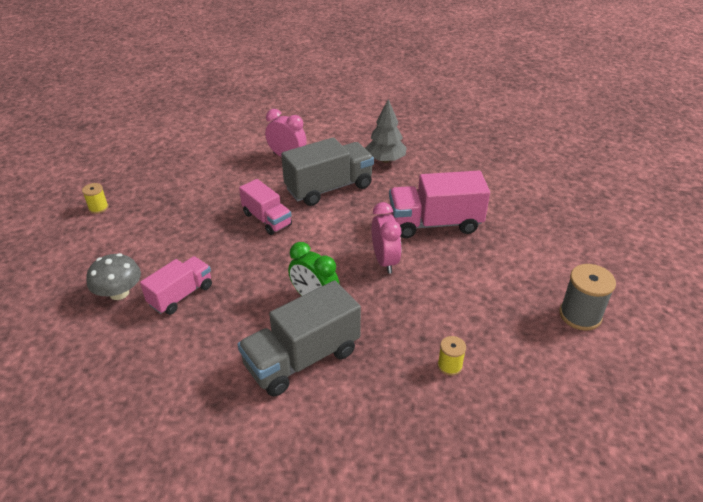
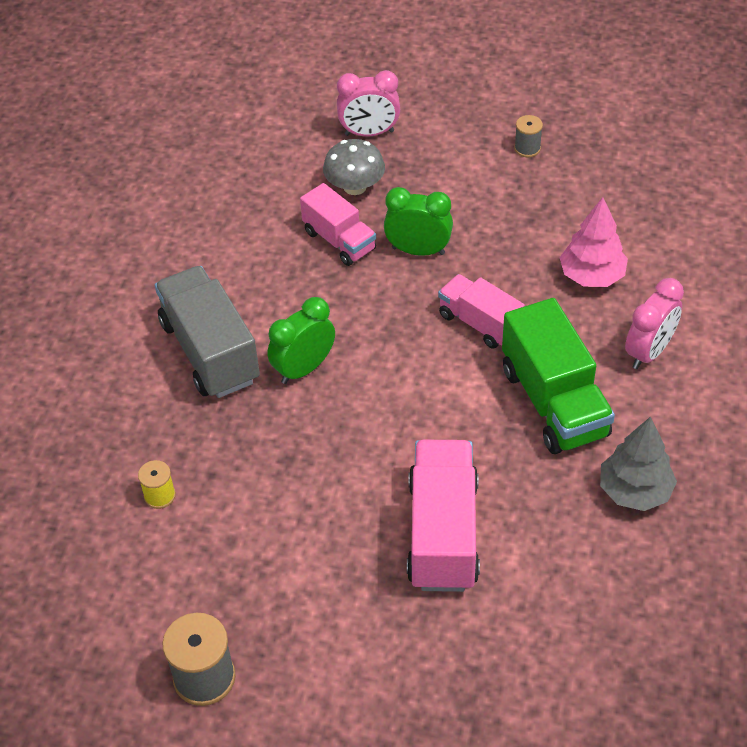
camera: 100 degrees right, 10 degrees up
(98, 208) = (527, 148): yellow spool -> grey spool
(196, 252) = (418, 250): none -> green clock
(226, 177) = (592, 276): none -> pink tree
(267, 219) = (479, 323): pink truck -> pink truck turned 75 degrees clockwise
(329, 188) = (554, 402): grey truck -> green truck
(385, 261) = (365, 454): pink clock -> pink clock (369, 133)

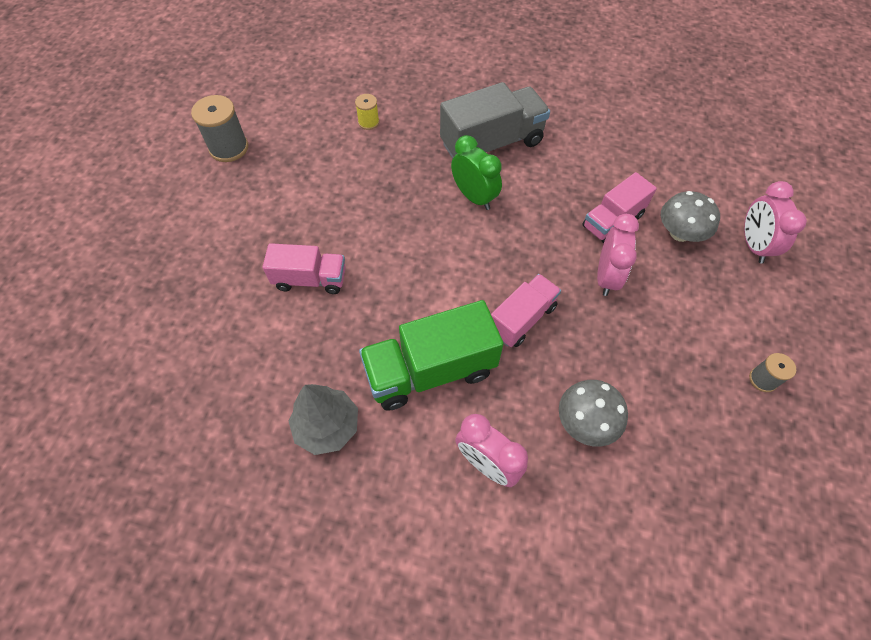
camera: 90 degrees right, 10 degrees up
(418, 250) = (606, 277): green clock -> pink clock
(443, 533) = (310, 279): pink truck -> pink truck, size x0.63
(592, 276) = (586, 422): pink tree -> grey mushroom

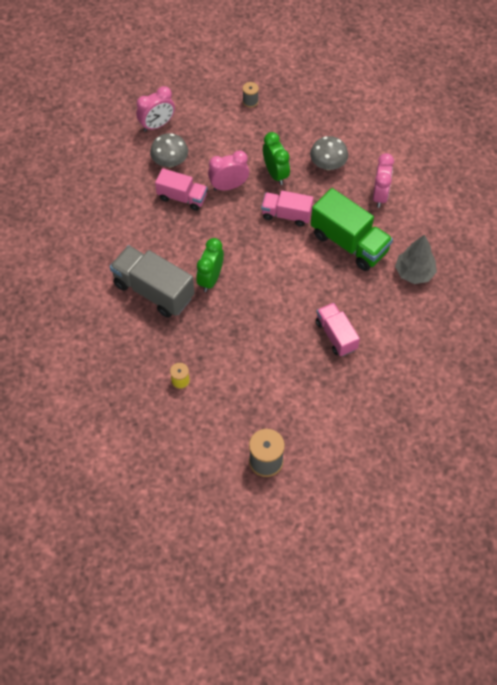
camera: 120 degrees left, 0 degrees up
(601, 342) = (275, 174): none -> green clock

